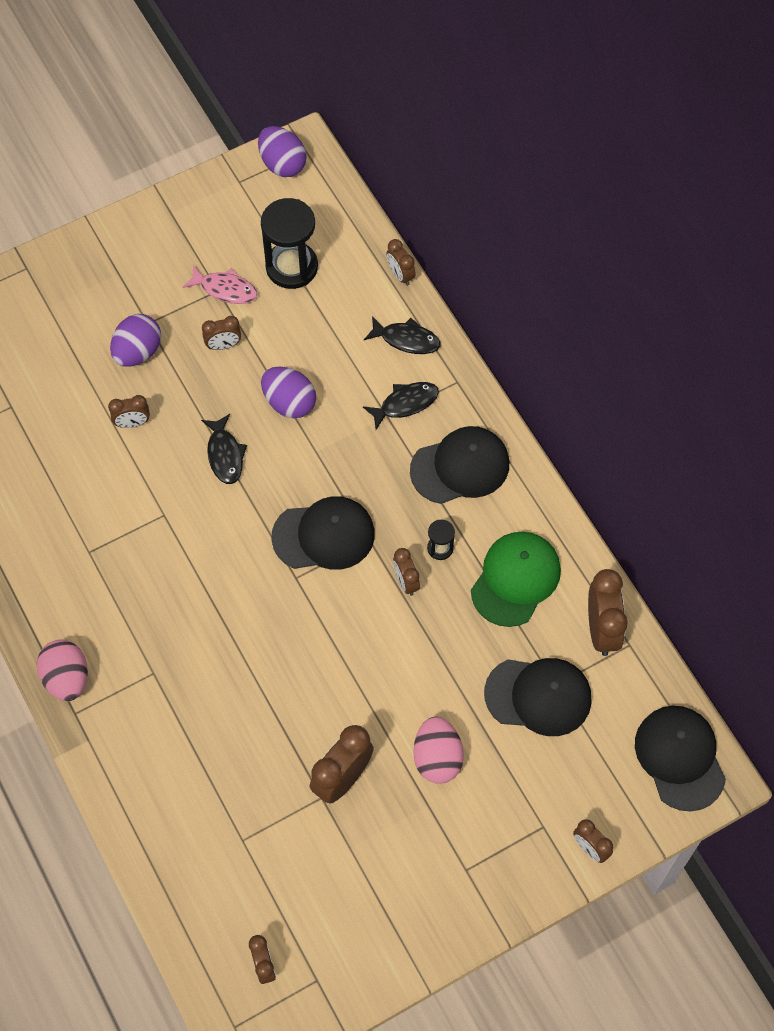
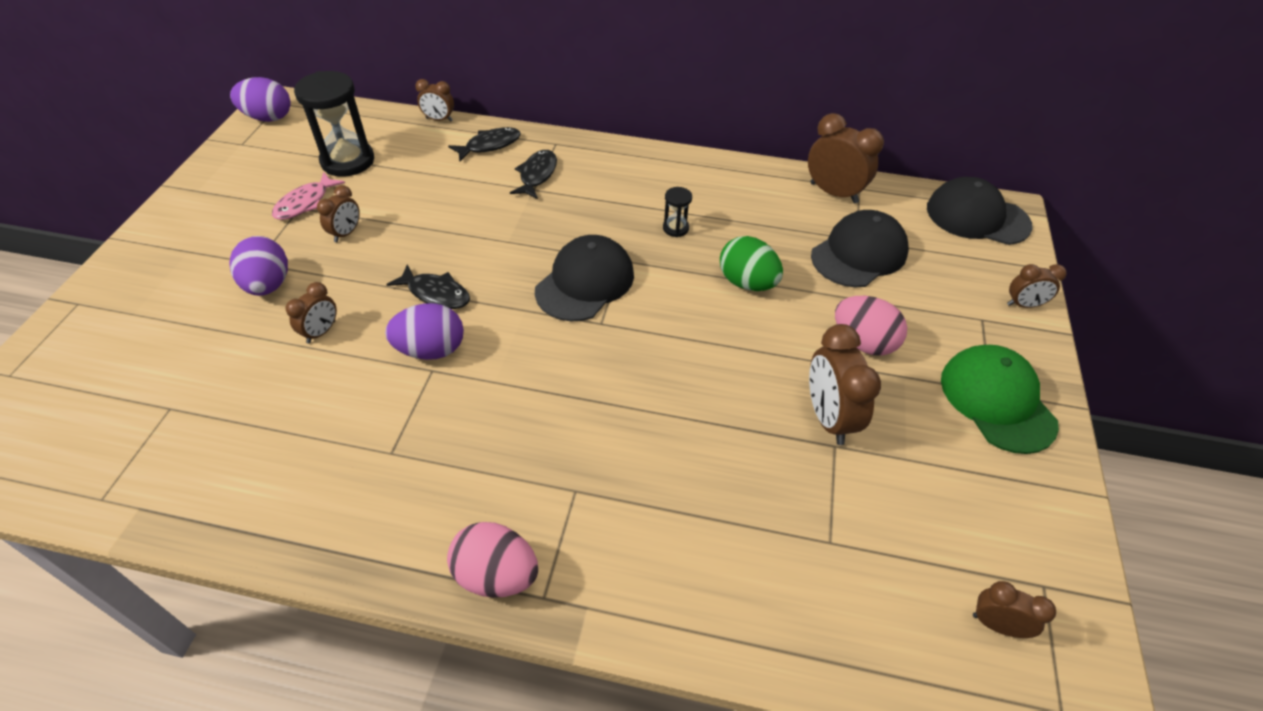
camera: 50 degrees left, 15 degrees down
(225, 289) = (305, 203): pink fish -> pink fish turned 150 degrees clockwise
(289, 402) = (448, 229): purple egg -> purple egg (431, 350)
(406, 582) = (682, 263): brown clock -> none
(427, 640) = (747, 283): none -> green egg
(460, 467) = (623, 180): black cap -> none
(515, 579) = (746, 208): green cap -> green cap (997, 401)

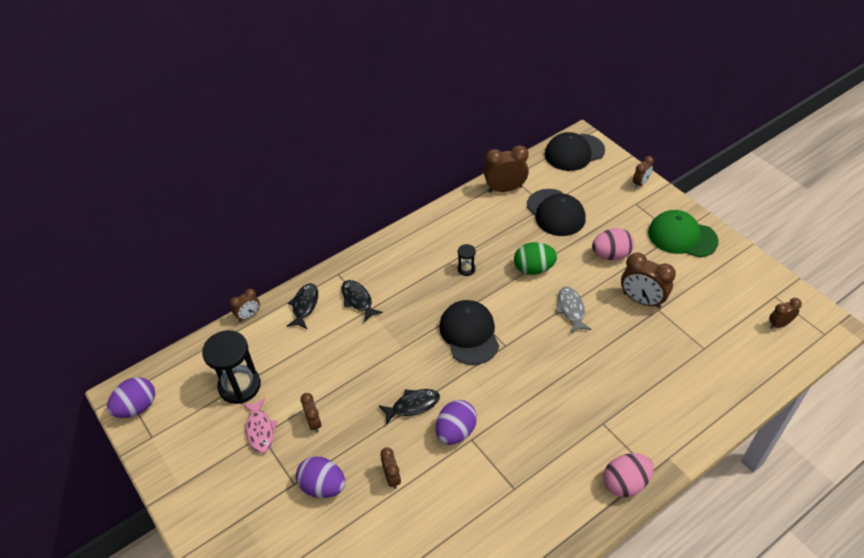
camera: 45 degrees left, 0 degrees up
(726, 353) = (571, 309): none -> grey fish
(859, 253) = (555, 213): black cap -> black cap turned 150 degrees clockwise

